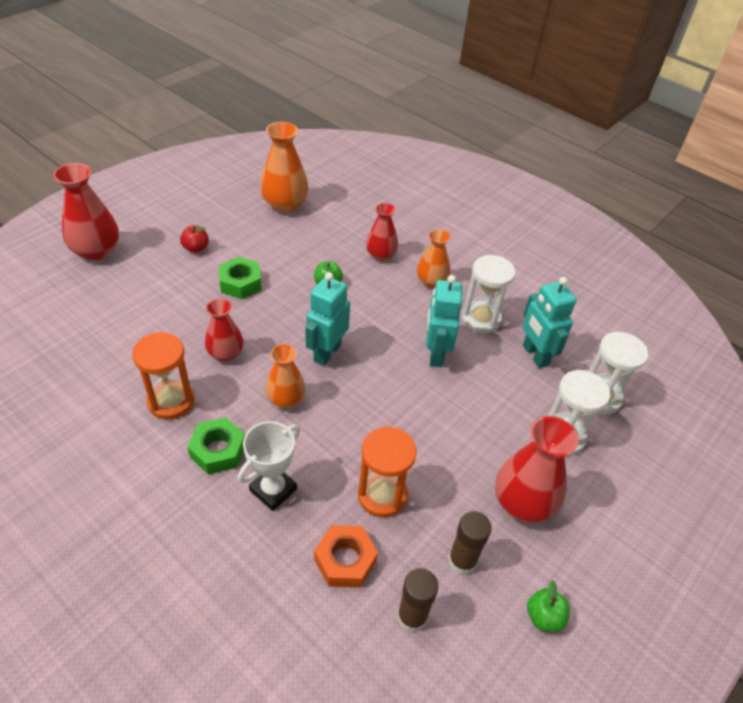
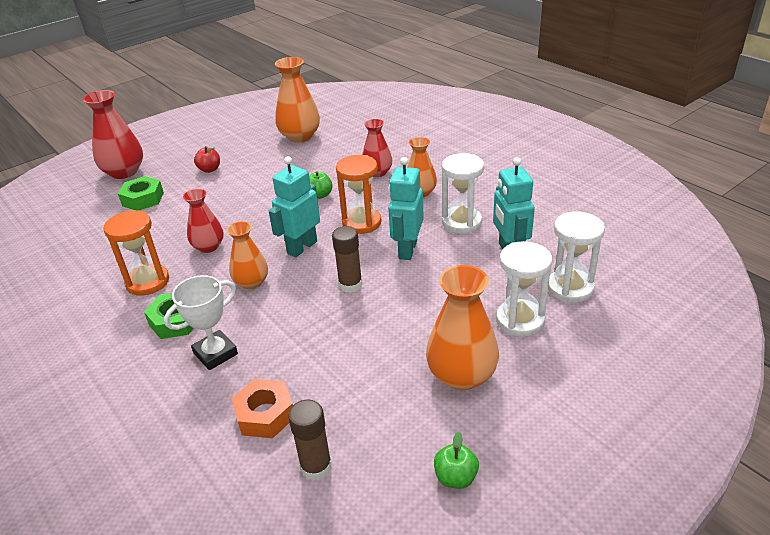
camera: 15 degrees right, 10 degrees down
(241, 283) = (240, 194): green nut -> green nut (143, 199)
(382, 495) = (318, 362): orange hourglass -> orange hourglass (361, 223)
(462, 561) = (382, 422): brown glue stick -> brown glue stick (350, 285)
(523, 502) = (461, 375): red vase -> orange vase

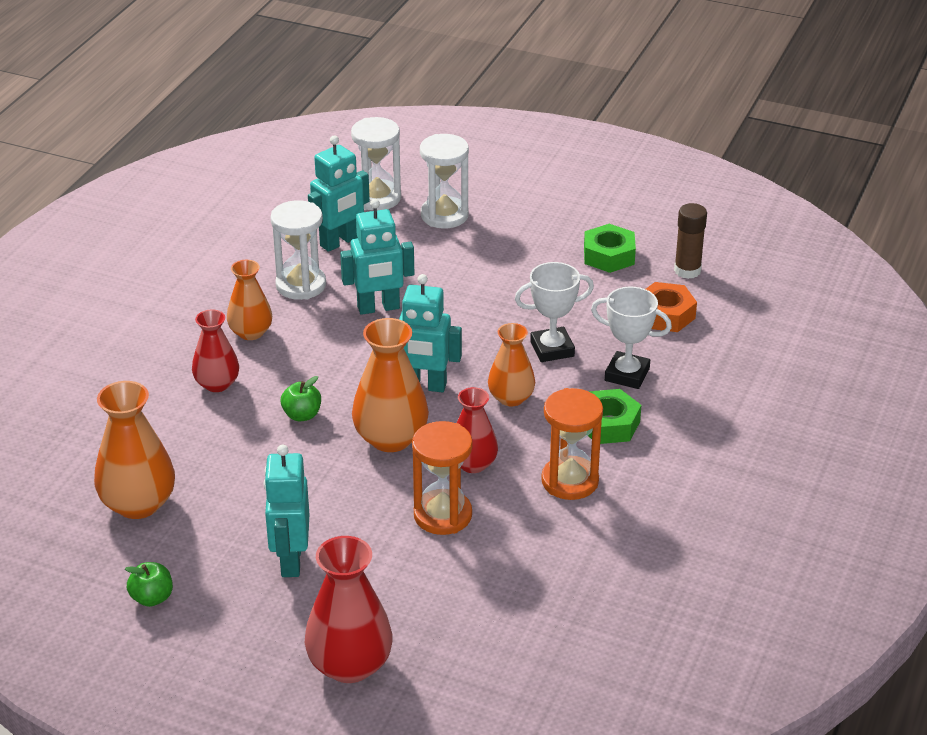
camera: 120 degrees left, 0 degrees up
(143, 199) = (410, 592): green nut -> green nut (609, 256)
(209, 169) = (290, 560): red apple -> turquoise robot
(284, 322) = (552, 349): none -> white trophy
(350, 285) = (465, 327): brown glue stick -> none
(361, 223) = (345, 357): orange hourglass -> orange hourglass (442, 515)
(455, 477) = (638, 208): green apple -> green apple (152, 598)
(461, 375) = (537, 229): orange vase -> orange vase (391, 438)

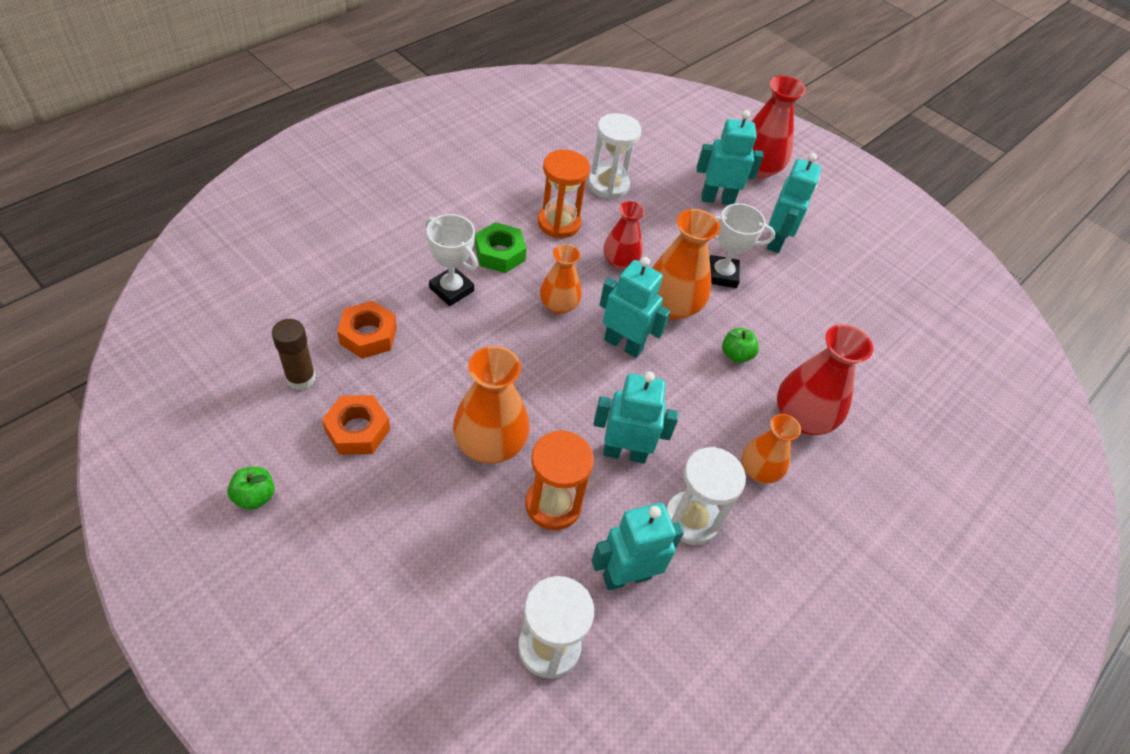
camera: 165 degrees left, 15 degrees up
(138, 504) = (879, 323): orange vase -> orange vase (490, 443)
(152, 598) = (873, 250): green apple -> green apple (255, 496)
(217, 384) = (802, 417): red vase -> red vase, size x1.56
(390, 591) = (717, 199): none -> turquoise robot
(442, 515) = (661, 233): orange hourglass -> orange hourglass (553, 505)
(444, 215) = (486, 574): white hourglass -> white hourglass (608, 185)
(552, 349) = (494, 339): white trophy -> white trophy (722, 275)
(609, 256) = (357, 430): green nut -> orange nut

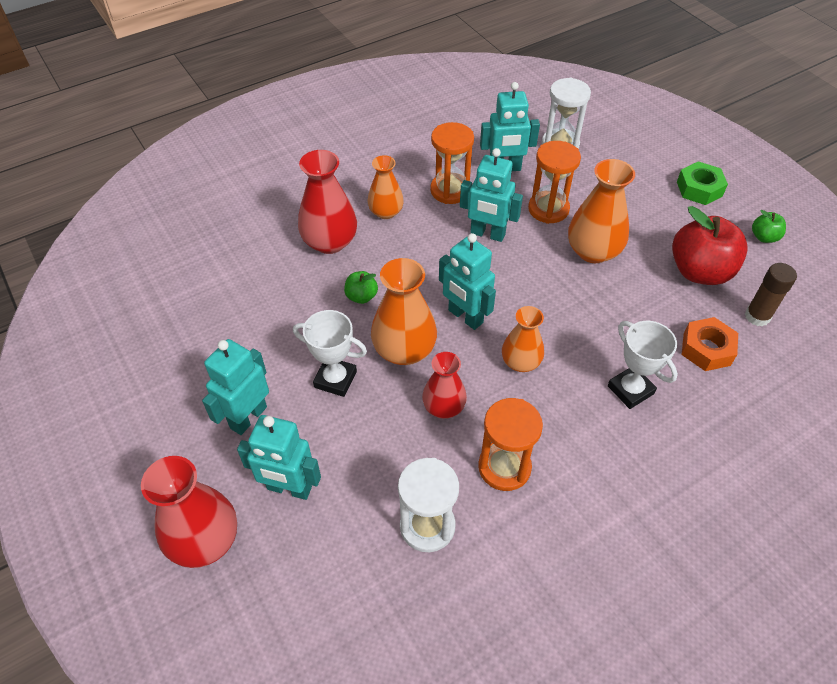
camera: 160 degrees left, 0 degrees up
(357, 430) = (699, 271): orange nut -> red apple
(500, 253) = (578, 430): green nut -> green nut (699, 189)
(691, 519) = (450, 190): white hourglass -> orange hourglass

